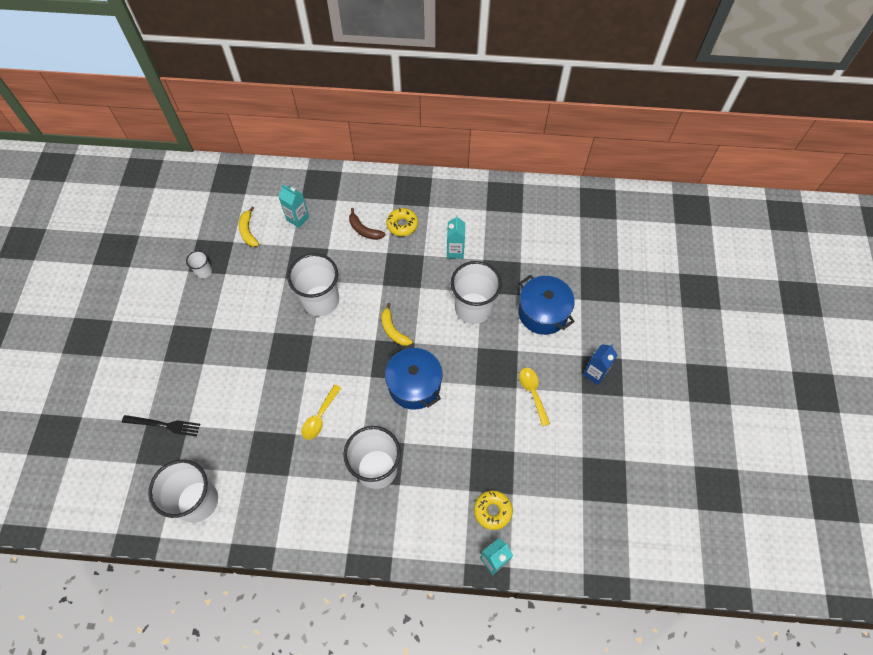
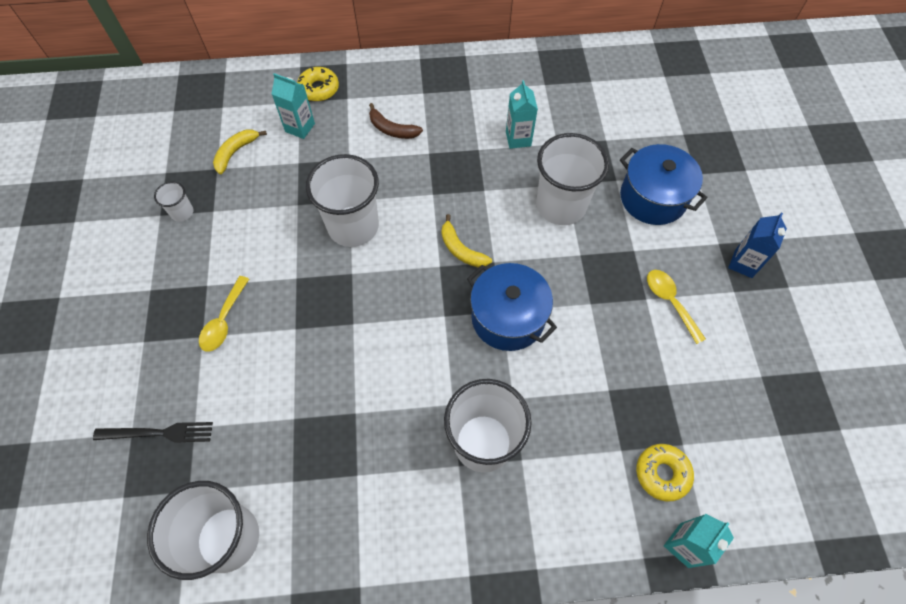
camera: 10 degrees left, 0 degrees up
(248, 231) = (235, 152): yellow banana -> yellow banana turned 60 degrees clockwise
(320, 417) = (385, 383): yellow spoon -> yellow spoon (224, 321)
(402, 225) = (441, 116): yellow donut -> yellow donut (319, 89)

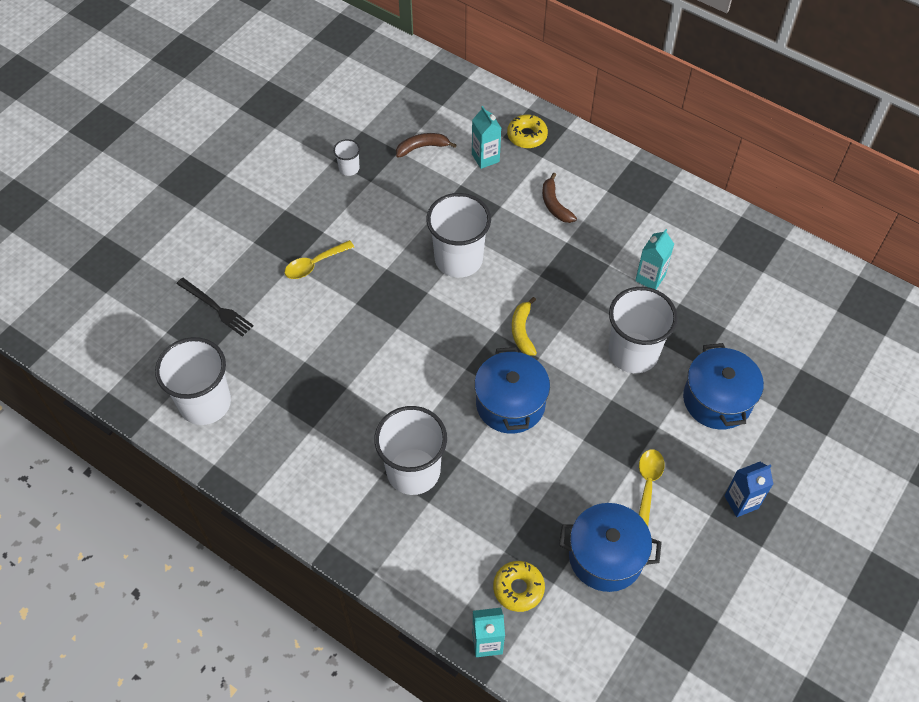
camera: 40 degrees right, 5 degrees down
(235, 152) = (422, 147): yellow banana -> brown banana
(698, 387) = (606, 556): none -> blue pot

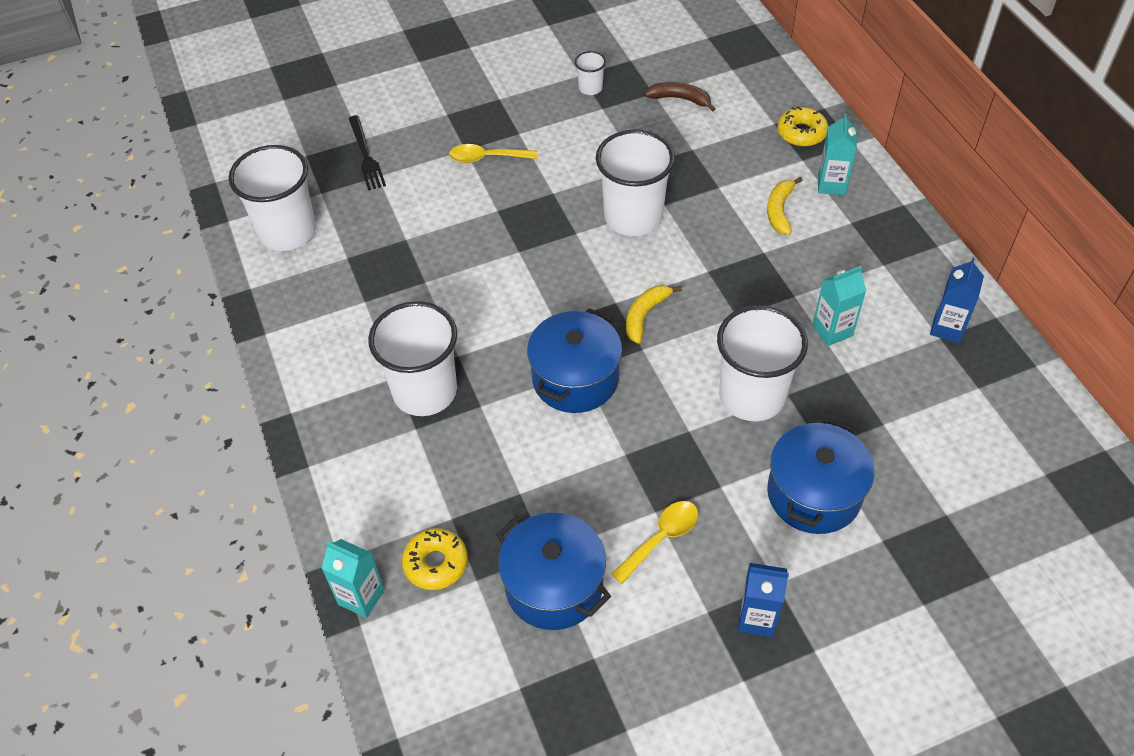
camera: 35 degrees right, 5 degrees down
(485, 158) = (739, 135): turquoise carton -> turquoise carton (831, 185)
(555, 205) = (780, 211): brown banana -> yellow banana
(717, 239) = (947, 328): none -> blue carton

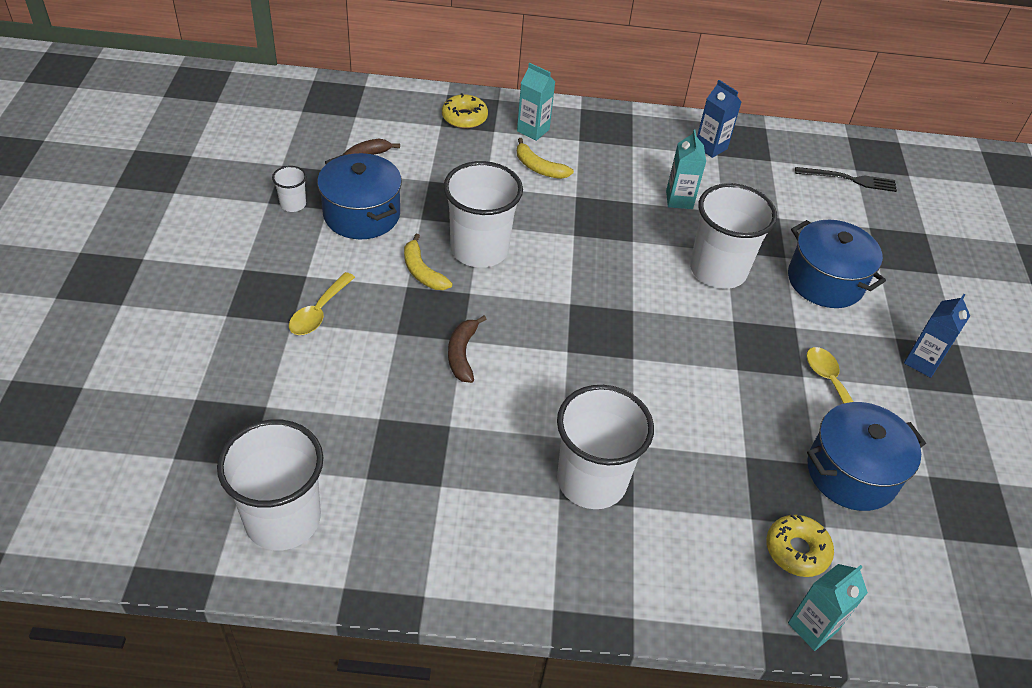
camera: 70 degrees left, 5 degrees down
(366, 155) = (225, 404): black fork -> black fork (849, 179)
(503, 257) = (462, 354): none -> brown banana
(575, 379) = (640, 366): blue pot -> blue pot (361, 214)
(645, 315) = (597, 292): yellow banana -> yellow banana (422, 271)

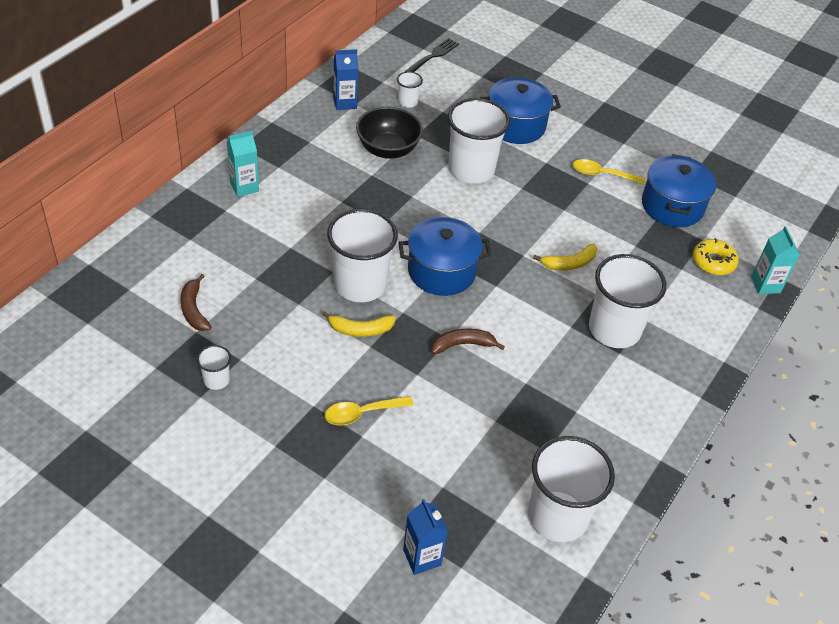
camera: 60 degrees left, 0 degrees up
(319, 312) = (362, 413): yellow spoon -> yellow spoon turned 105 degrees clockwise
(361, 214) = (265, 339): blue pot -> blue pot (441, 271)
(462, 354) = (462, 345): brown banana -> brown banana turned 135 degrees clockwise
(464, 117) = (192, 220): yellow donut -> none
(539, 168) = (293, 206): yellow banana -> yellow banana (569, 263)
(679, 200) = (388, 149): turquoise carton -> black bowl
(763, 188) = (408, 102): none -> white cup
(922, 362) = (608, 125): blue carton -> blue carton (422, 557)

